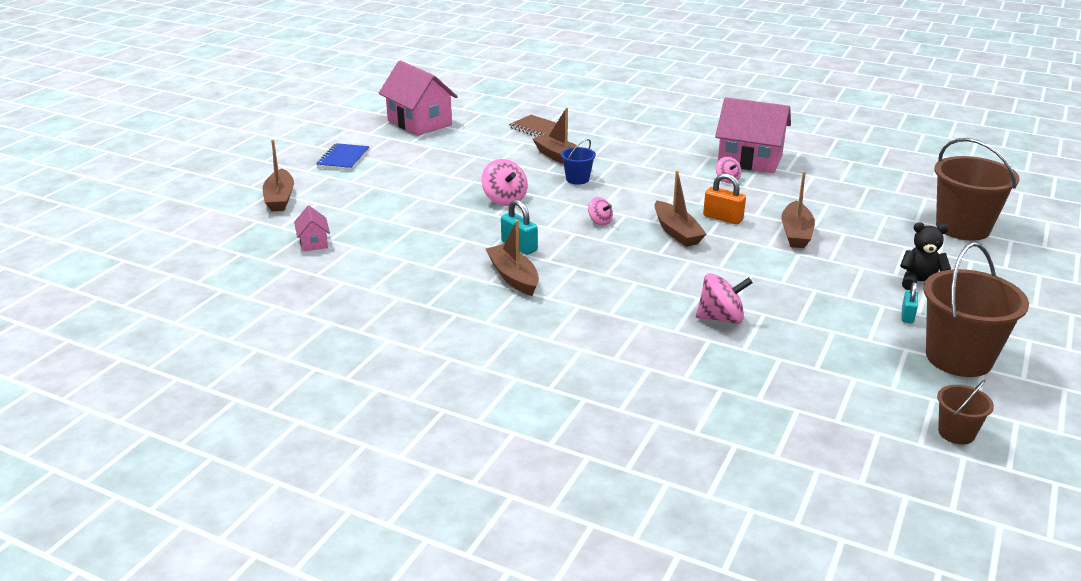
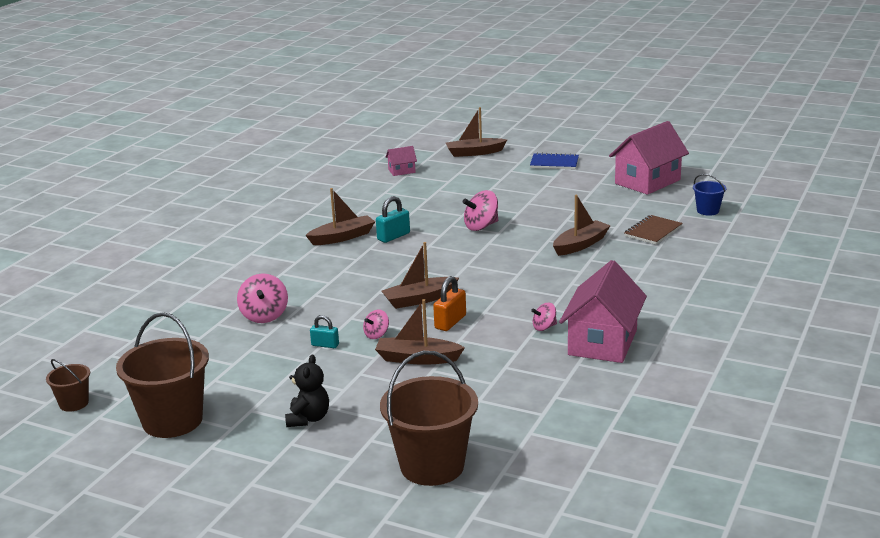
camera: 90 degrees right, 5 degrees down
(577, 179) = (530, 254): blue bucket -> blue bucket (707, 211)
(600, 221) = (440, 266): pink spinning top -> pink spinning top (377, 335)
(907, 315) = (248, 403): turquoise padlock -> turquoise padlock (325, 345)

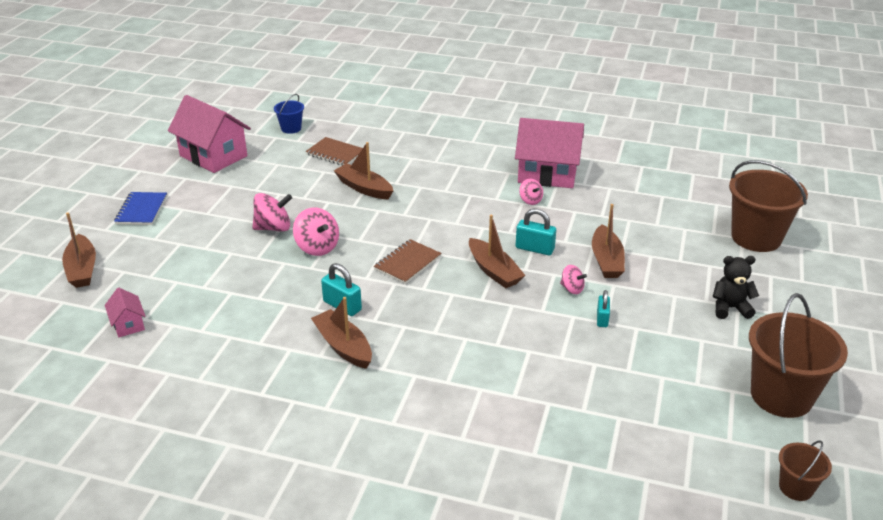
camera: 100 degrees left, 10 degrees up
(264, 316) = (555, 374): pink spinning top -> pink spinning top (273, 228)
(445, 262) = (407, 263): none -> brown notebook
(450, 322) = (534, 248): orange padlock -> turquoise padlock

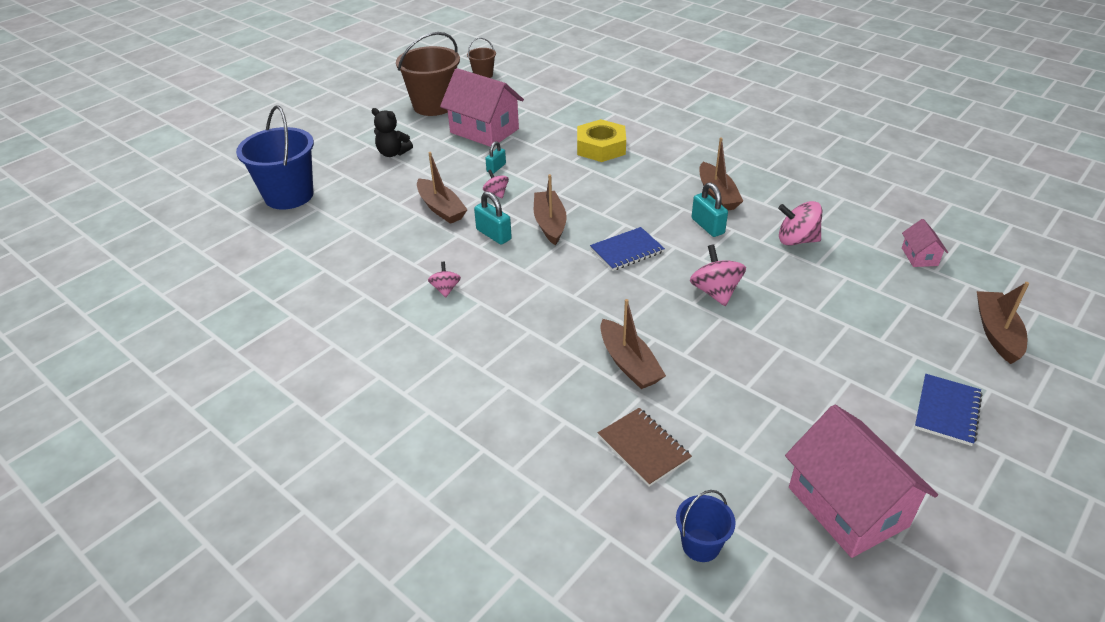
camera: 155 degrees left, 5 degrees up
(273, 228) = (762, 331): pink spinning top -> pink spinning top (796, 240)
(407, 263) = (627, 251): brown notebook -> blue notebook
(510, 381) = (601, 147): none -> yellow nut
(547, 174) = (389, 321): pink house -> pink house (484, 131)
(606, 260) = (441, 208): brown boat -> brown boat turned 120 degrees clockwise
(756, 237) = (289, 195): brown bucket -> blue bucket

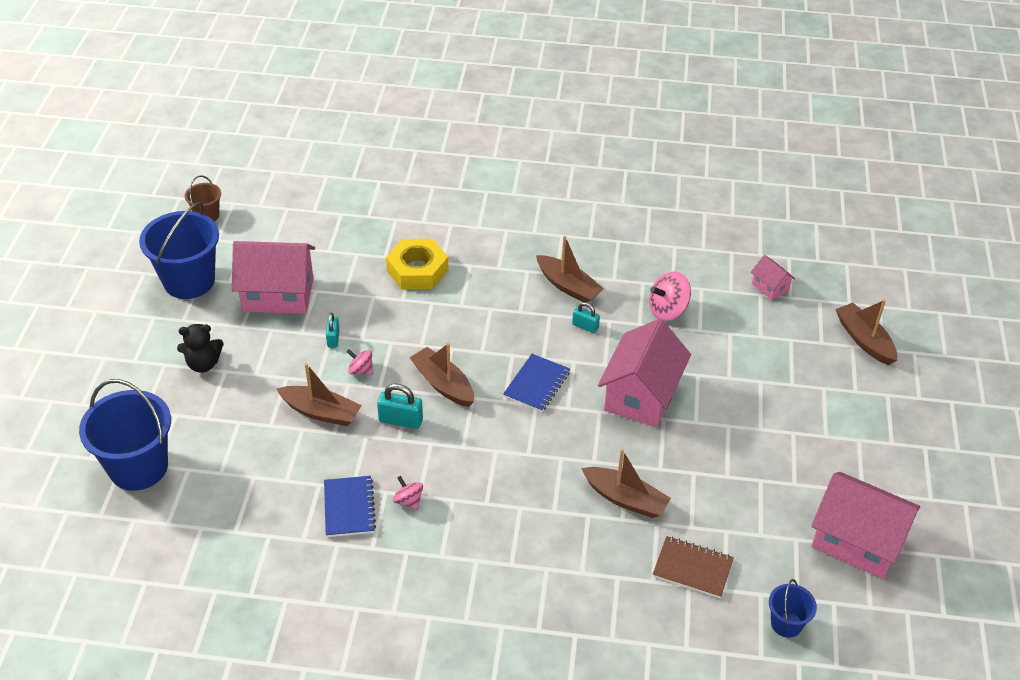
camera: 35 degrees left, 5 degrees up
(433, 106) = (189, 281): brown bucket -> blue bucket
(707, 226) = (585, 326): turquoise padlock -> turquoise padlock, size x0.66
(715, 292) = (641, 395): pink spinning top -> pink house
(947, 411) = (871, 428): blue notebook -> blue notebook (349, 508)

